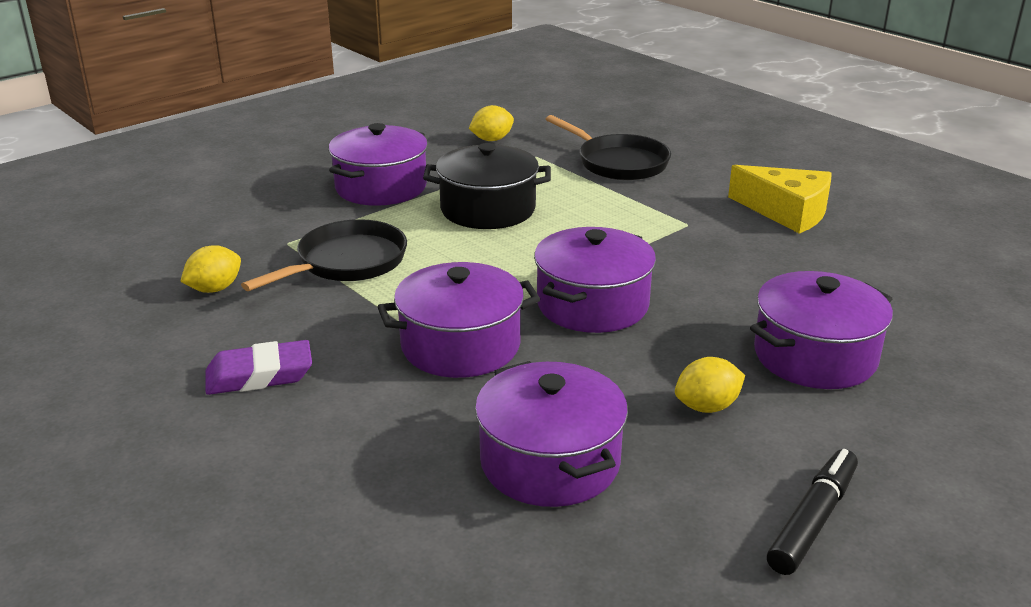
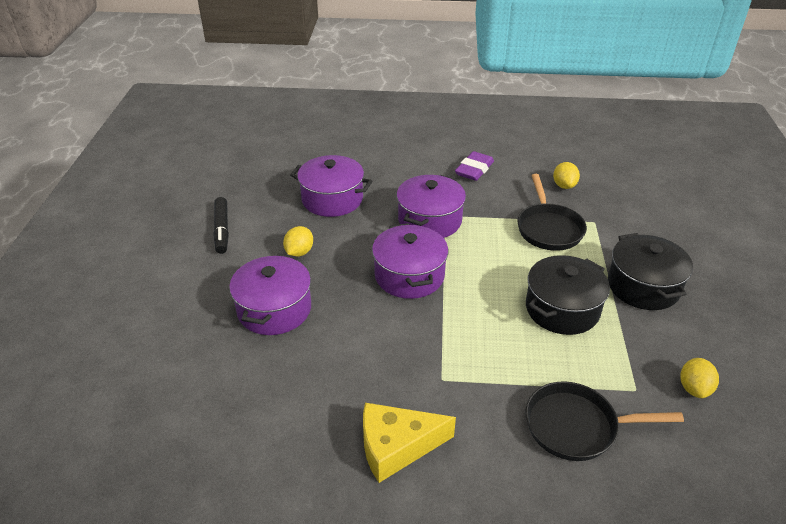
camera: 135 degrees right, 10 degrees up
(381, 187) = (643, 286): purple pot -> black pot

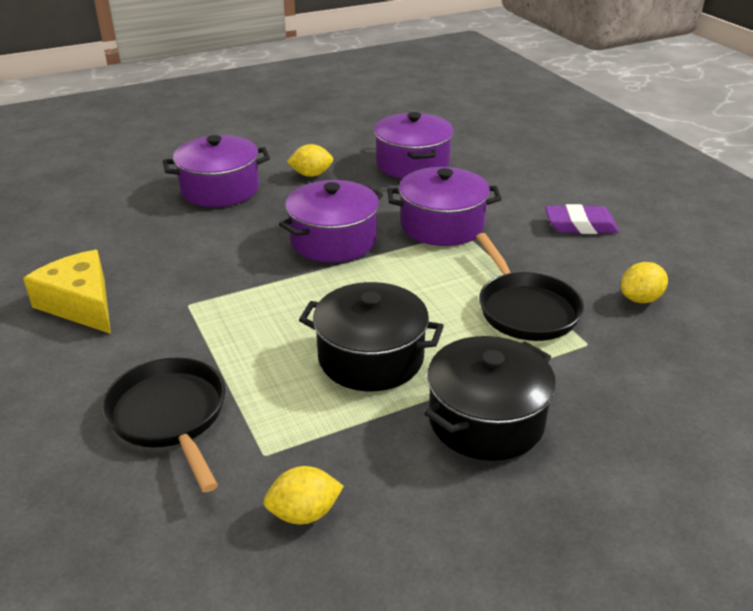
camera: 60 degrees right, 5 degrees down
(222, 230) = (306, 132): black marker -> none
(548, 228) = (525, 309): black pan -> black pan turned 75 degrees counterclockwise

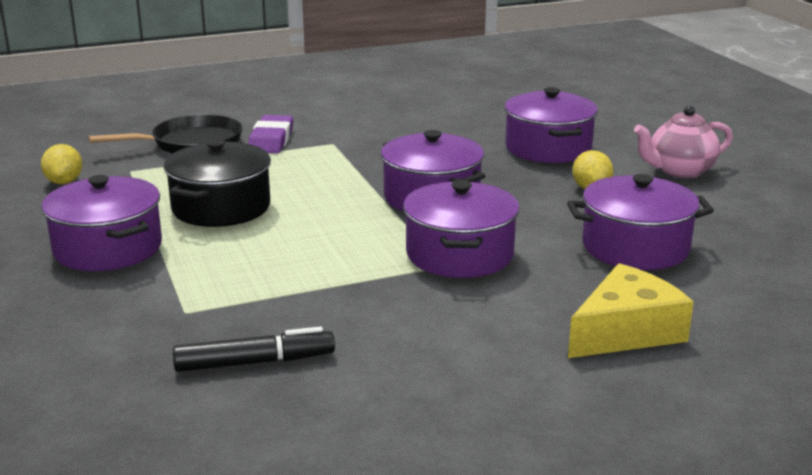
camera: 95 degrees right, 10 degrees down
(81, 304) = (346, 112): yellow cheese -> yellow cheese (626, 331)
(275, 142) = (680, 171): none -> pink teapot
(486, 420) = (108, 248): black pot -> purple pot
(525, 309) = (264, 285): black pan -> none
(580, 225) = (451, 349): purple eraser -> purple eraser (271, 140)
(640, 299) = (254, 362): yellow lemon -> black marker

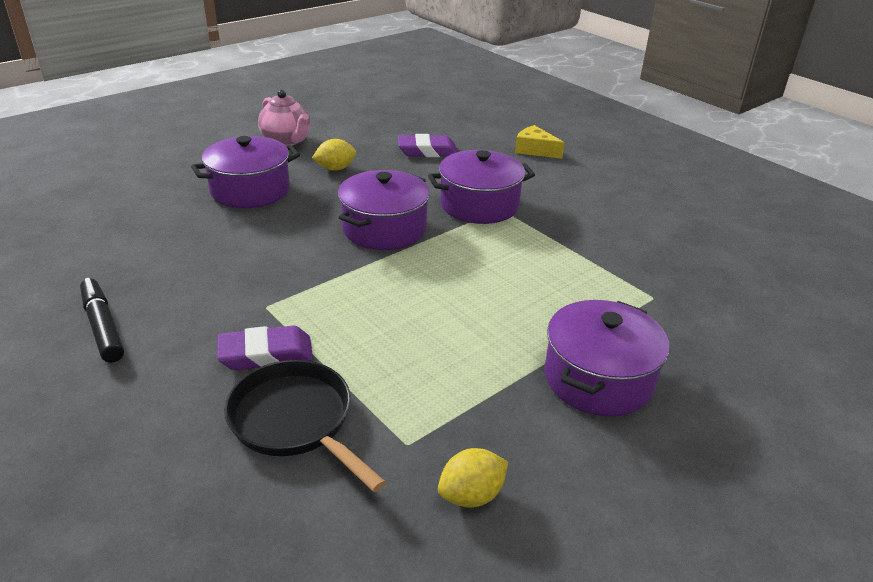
camera: 110 degrees left, 10 degrees up
(221, 207) = (468, 336): black pot -> none
(254, 362) = (679, 252): black marker -> black marker (103, 327)
(626, 331) = (535, 150): yellow cheese -> yellow cheese, size x0.67
(635, 247) = (427, 151): purple pot -> purple eraser

